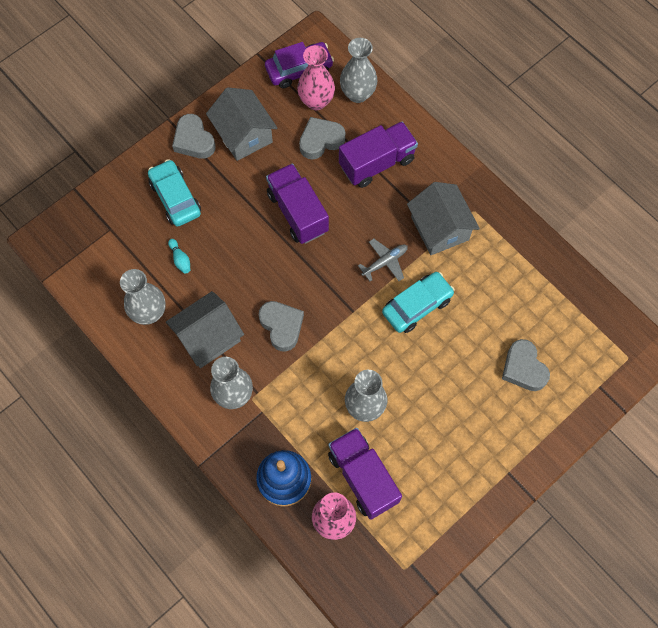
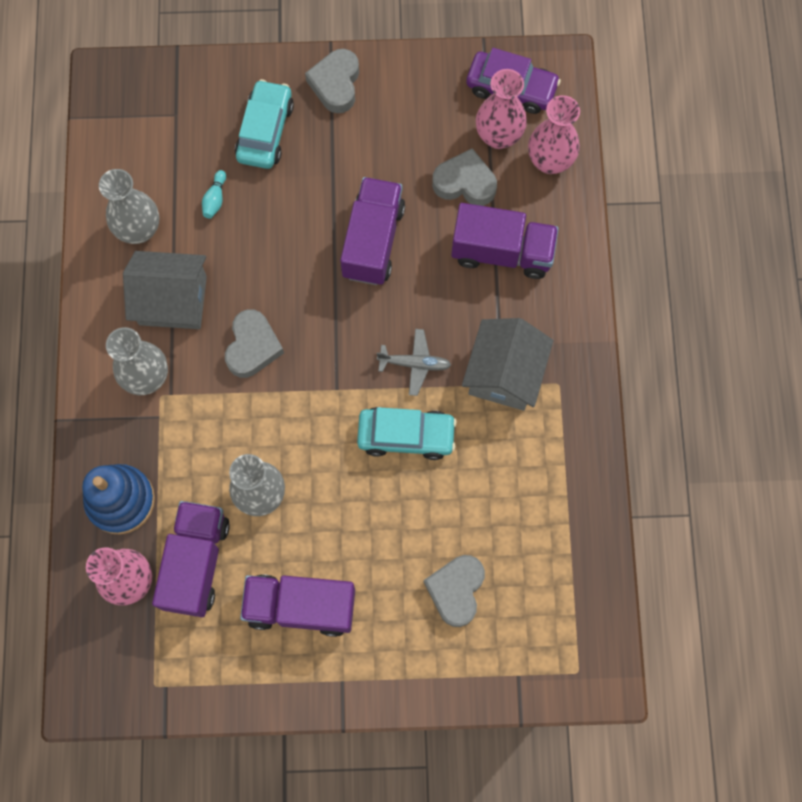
camera: 40 degrees right, 5 degrees up
(243, 135) = (391, 116): grey house -> none
(357, 94) = (549, 161): grey vase -> pink vase
(446, 450) = (300, 606): none -> purple truck

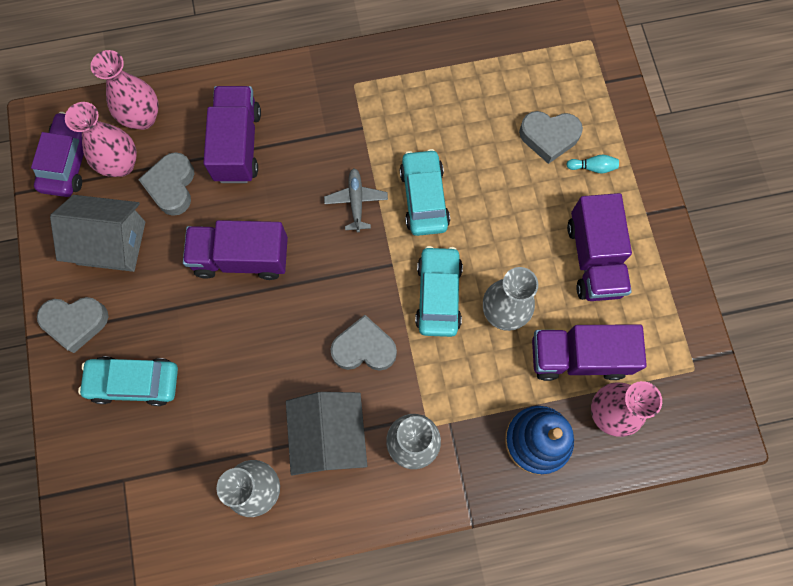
camera: 100 degrees left, 0 degrees up
(215, 199) = (215, 417): turquoise bowling pin -> turquoise bowling pin (592, 167)
(293, 430) = (438, 295): none -> turquoise car
(504, 373) = (352, 127): grey house -> grey house (111, 243)

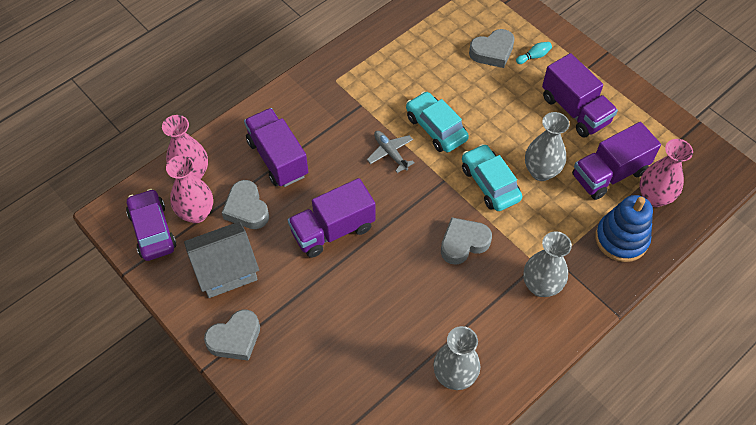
camera: 30 degrees left, 15 degrees down
(134, 382) = (310, 355): turquoise car -> none
(329, 436) = (480, 313): grey house -> none

